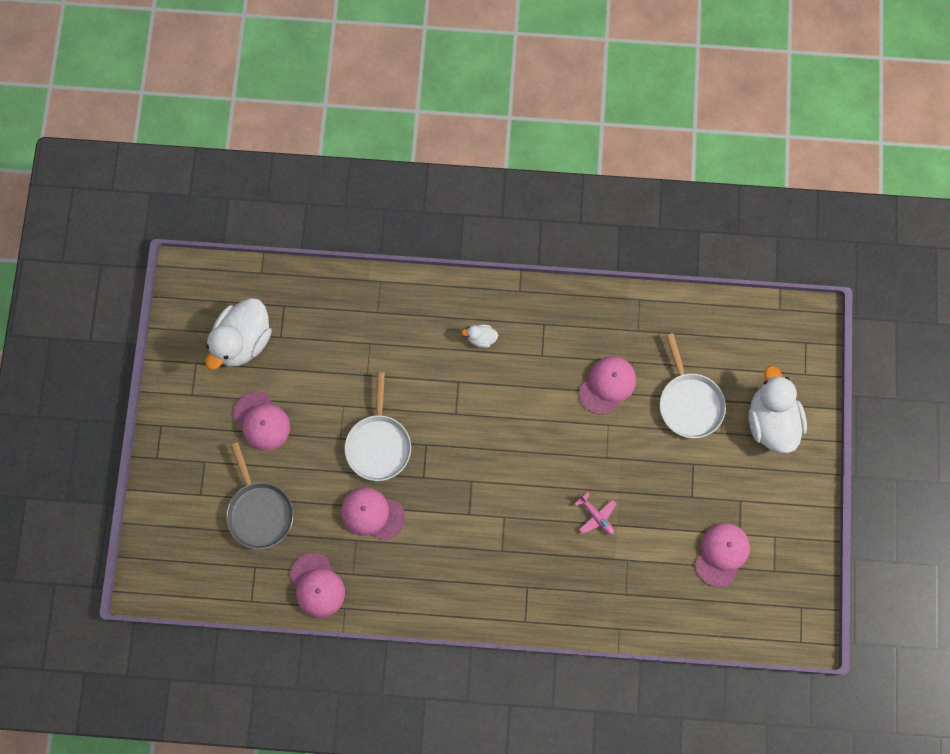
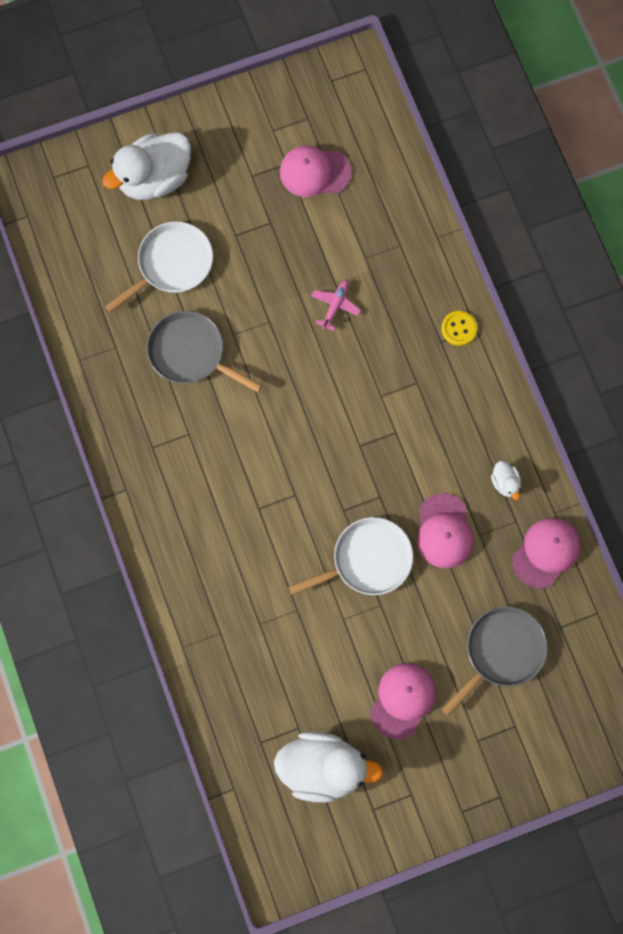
camera: 115 degrees left, 0 degrees up
(481, 338) = (198, 506): white duck -> white duck (505, 483)
(531, 607) = (459, 329): none -> yellow button
(607, 385) = (190, 353): pink cap -> grey pan

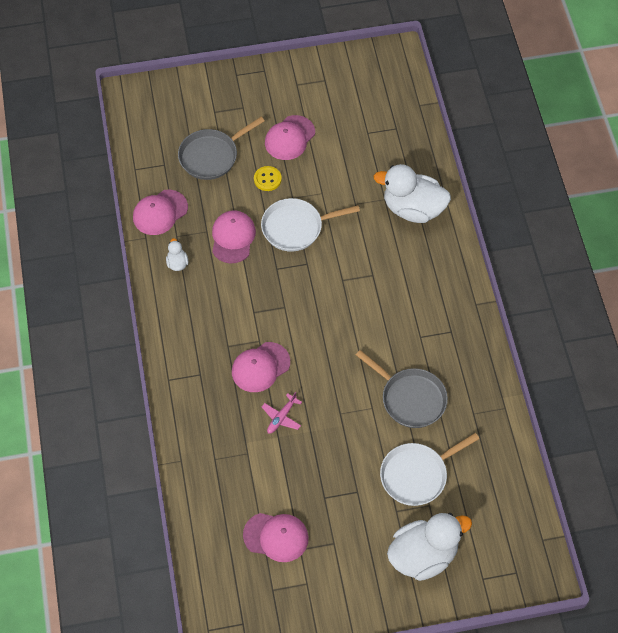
camera: 170 degrees left, 15 degrees down
(323, 768) = (355, 107): white duck -> white duck (413, 209)
(372, 362) = (260, 367): none -> pink cap
(459, 329) = (182, 382): yellow button -> yellow button (267, 179)

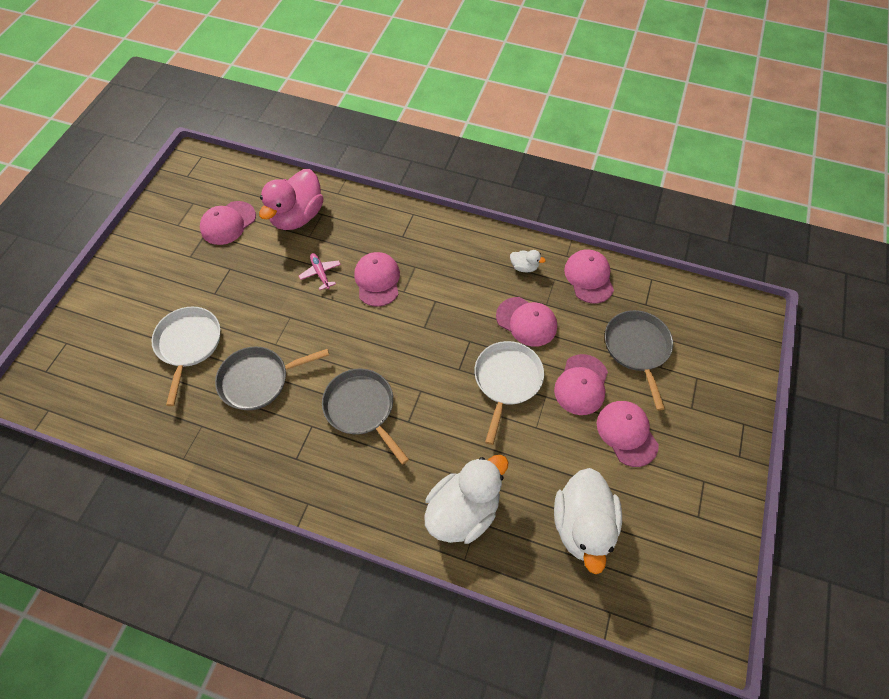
camera: 120 degrees right, 0 degrees up
(230, 478) = (297, 216): none -> pink duck
(267, 179) = (581, 384): yellow button -> pink cap
(383, 311) = (362, 408): none -> grey pan
(423, 555) = (123, 311): white duck -> white duck (582, 525)

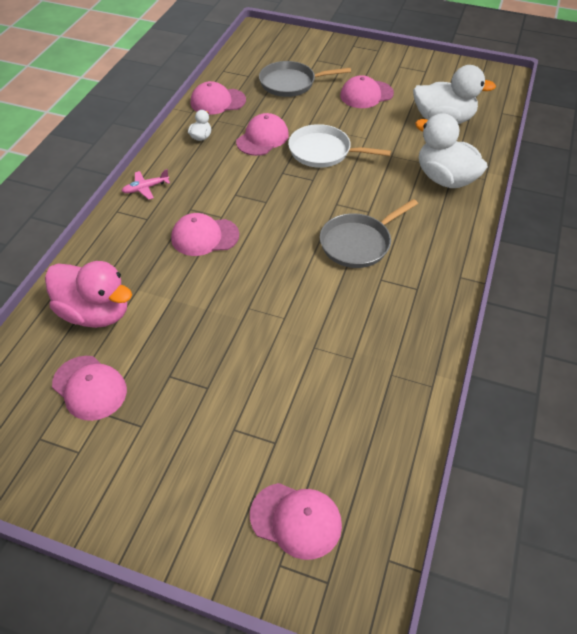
camera: 90 degrees left, 10 degrees down
(189, 344) = (284, 404): white pan -> none
(258, 380) = (330, 328): grey pan -> none
(320, 273) = (189, 284): pink plane -> pink plane (145, 188)
(581, 384) = (325, 113): pink cap -> pink cap (296, 520)

